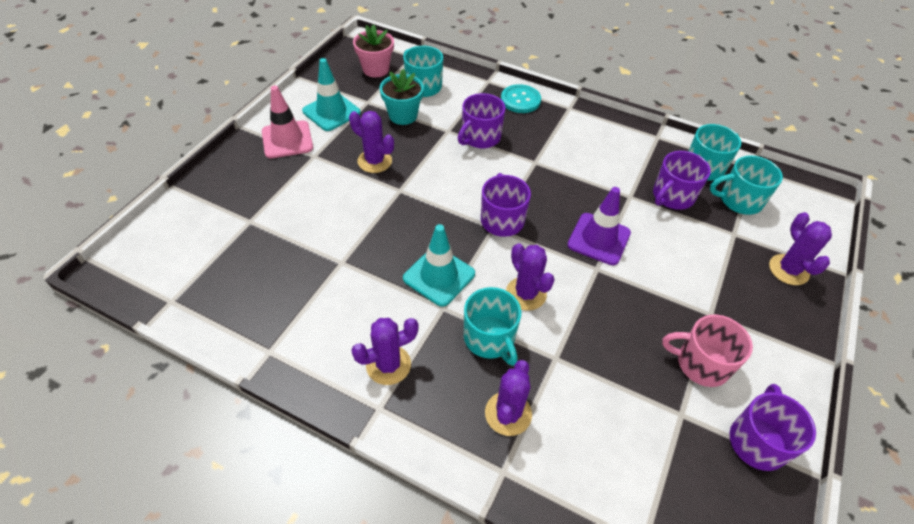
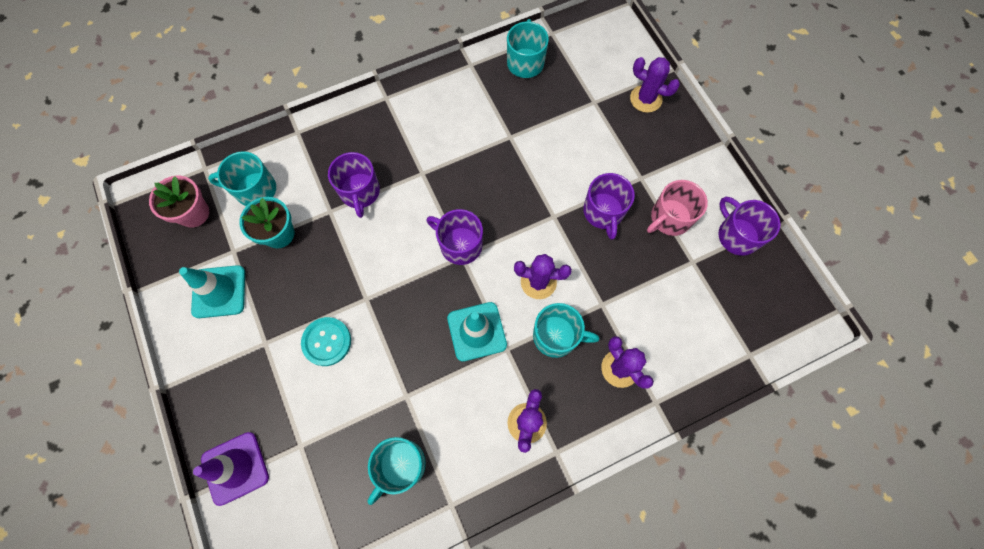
camera: 50 degrees left, 20 degrees up
(287, 140) = (223, 354): pink traffic cone -> none
(374, 161) = (315, 296): purple cactus -> none
(520, 100) = (344, 126): turquoise button -> turquoise button (327, 342)
(599, 239) = (530, 192): purple traffic cone -> purple traffic cone (235, 468)
(672, 196) = (533, 109): purple mug -> purple mug (603, 212)
(739, 200) = (571, 71): turquoise mug -> turquoise mug (401, 466)

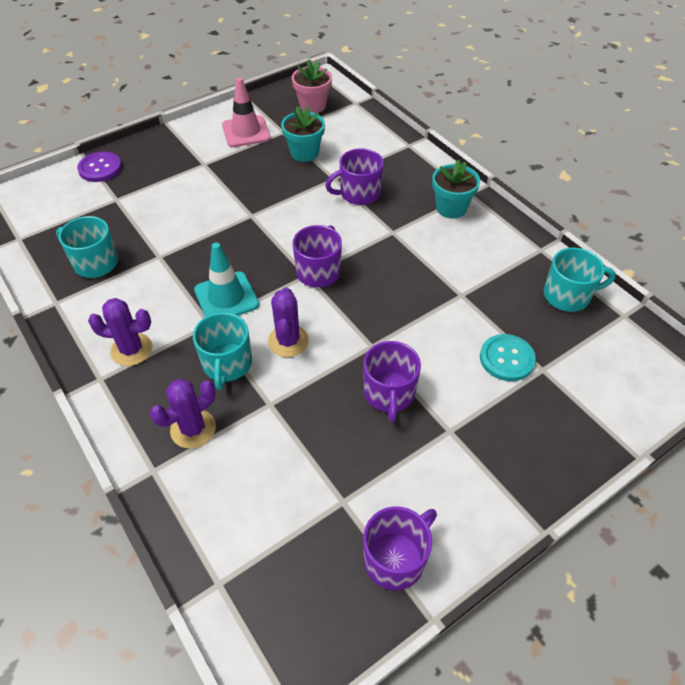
camera: 80 degrees right, 20 degrees down
(219, 291) = (246, 132): turquoise traffic cone -> pink traffic cone
(235, 468) = (100, 168): purple traffic cone -> purple button
(255, 190) = (343, 132): turquoise mug -> none
(327, 342) = (207, 198): turquoise button -> turquoise button (506, 359)
(402, 118) = (451, 208): none -> turquoise flower pot
(603, 212) = (389, 394): purple mug -> purple mug turned 75 degrees counterclockwise
(645, 99) = (573, 426): purple cactus -> none
(669, 218) = (400, 468): pink mug -> none

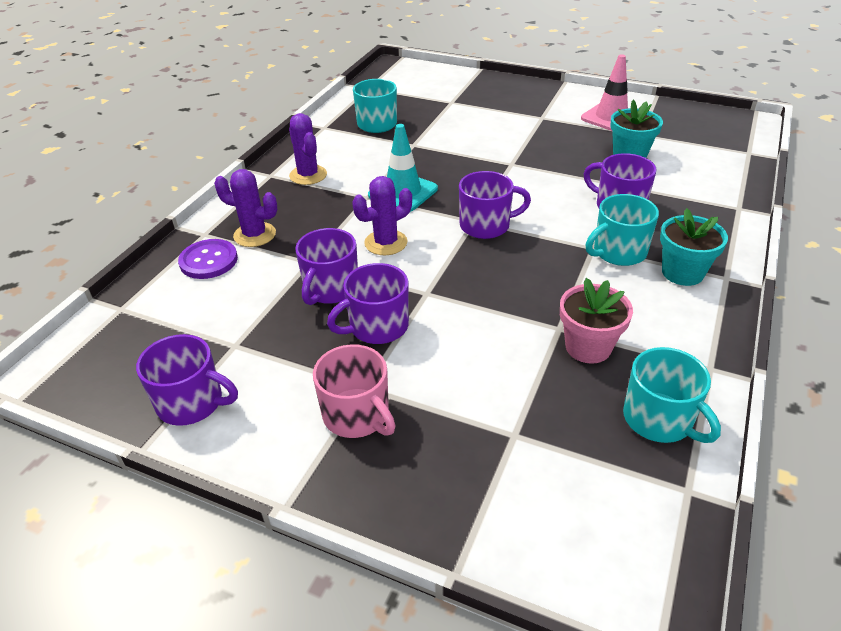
camera: 60 degrees right, 10 degrees down
(100, 168) = (475, 81): purple button -> purple button (208, 261)
(227, 364) = (332, 223): turquoise mug -> turquoise mug (618, 252)
(313, 106) = (702, 133): pink flower pot -> pink flower pot (588, 347)
(320, 404) = (330, 289): none -> purple mug
(476, 448) = (357, 415): none -> pink mug
(506, 359) = (501, 397): turquoise button -> none

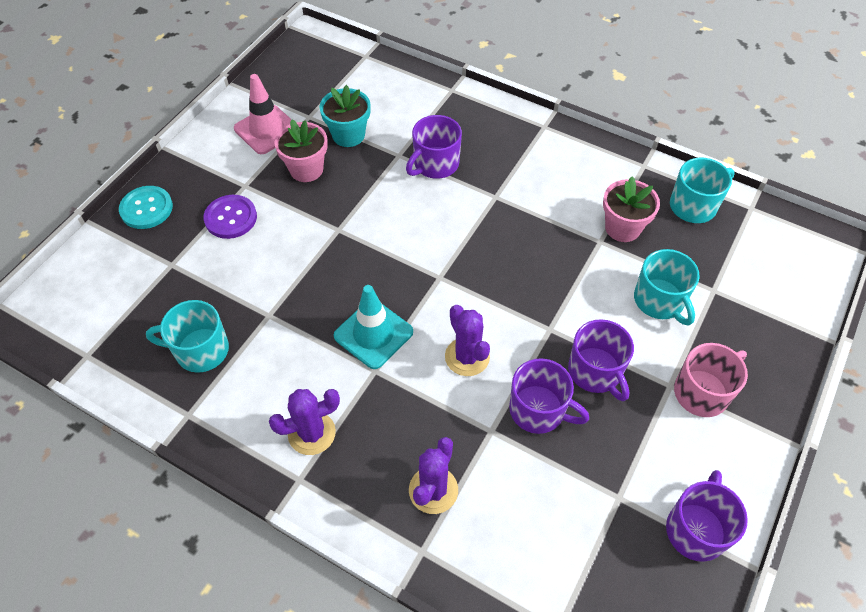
camera: 85 degrees left, 15 degrees up
(208, 261) = (478, 539): purple button -> purple button (231, 218)
(486, 225) = (449, 268): purple mug -> none
(500, 85) = (146, 208): none -> turquoise button
(574, 141) = (306, 169): none -> pink flower pot
(618, 252) = (504, 181): turquoise mug -> turquoise mug (660, 301)
(682, 272) = (536, 149): turquoise flower pot -> none

